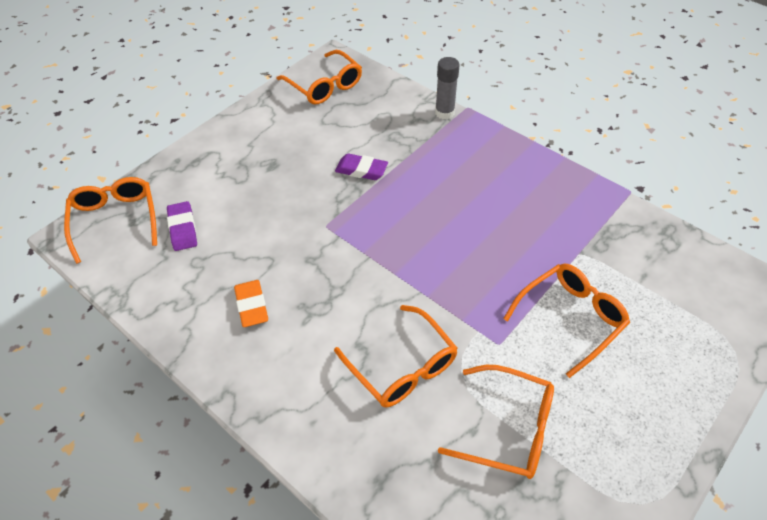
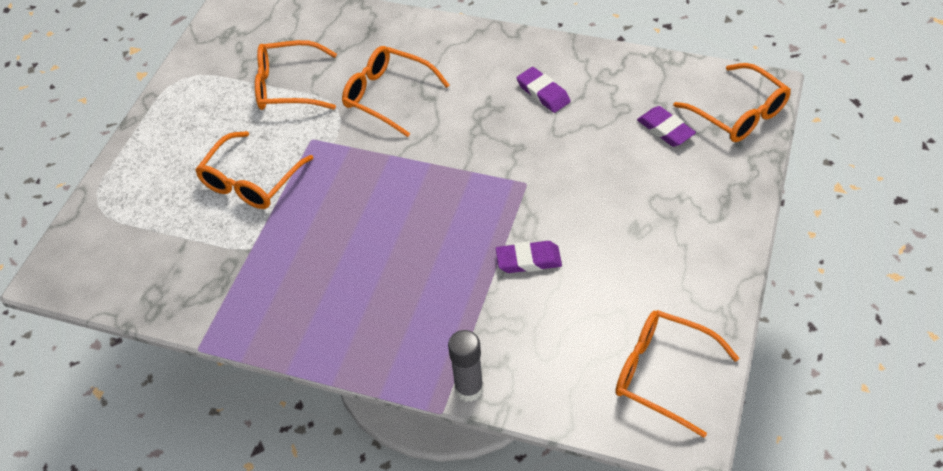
camera: 160 degrees right, 0 degrees up
(251, 306) = (543, 93): orange eraser -> purple eraser

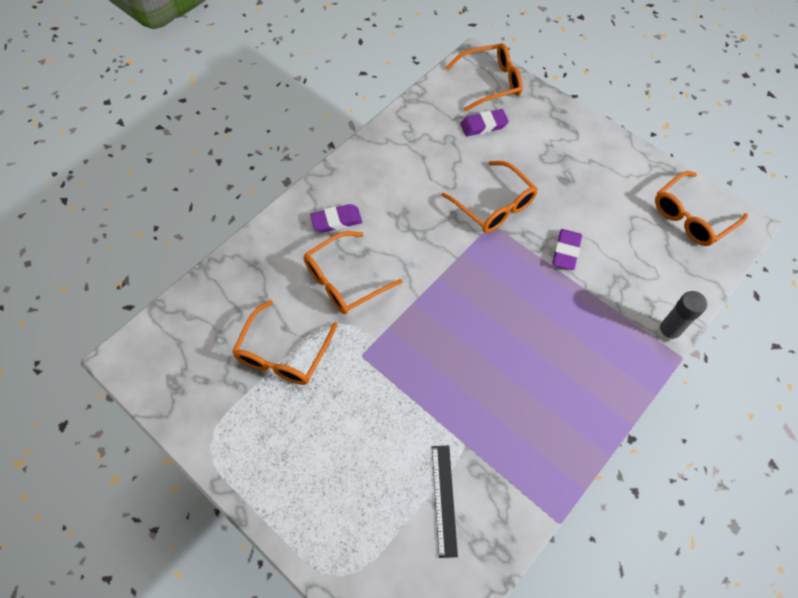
camera: 70 degrees left, 10 degrees up
(189, 251) = (444, 499): none -> black ruler
(251, 181) = (385, 421): orange glasses -> orange glasses (494, 205)
(543, 93) = (406, 178): purple eraser -> purple eraser (336, 220)

